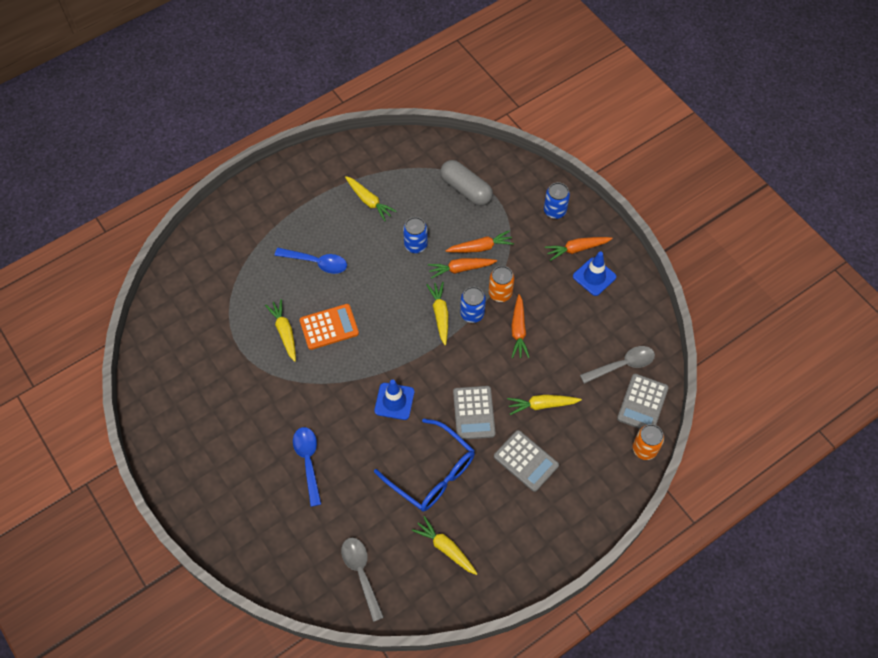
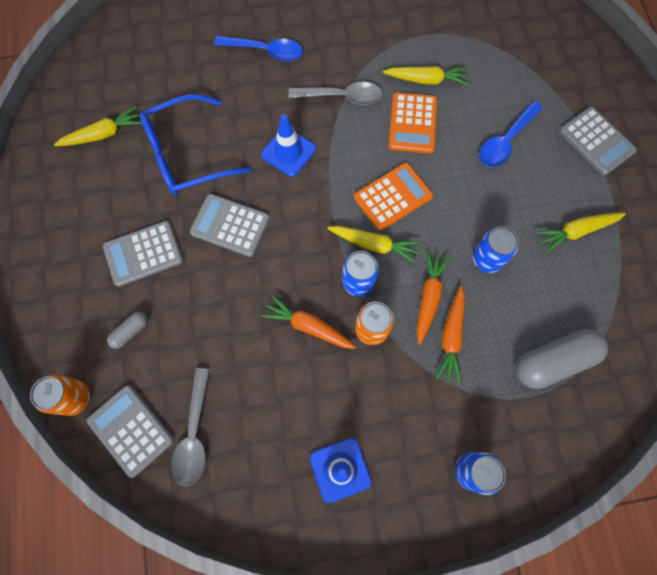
camera: 115 degrees right, 10 degrees up
(290, 208) = (596, 141): none -> grey calculator
(361, 573) = (127, 55): grey spoon -> grey spoon (342, 97)
(397, 317) = (392, 197): none -> orange calculator
(542, 405) = (198, 305): yellow carrot -> none
(577, 249) = (394, 469): orange carrot -> none
(584, 438) = (130, 331): none -> grey capsule

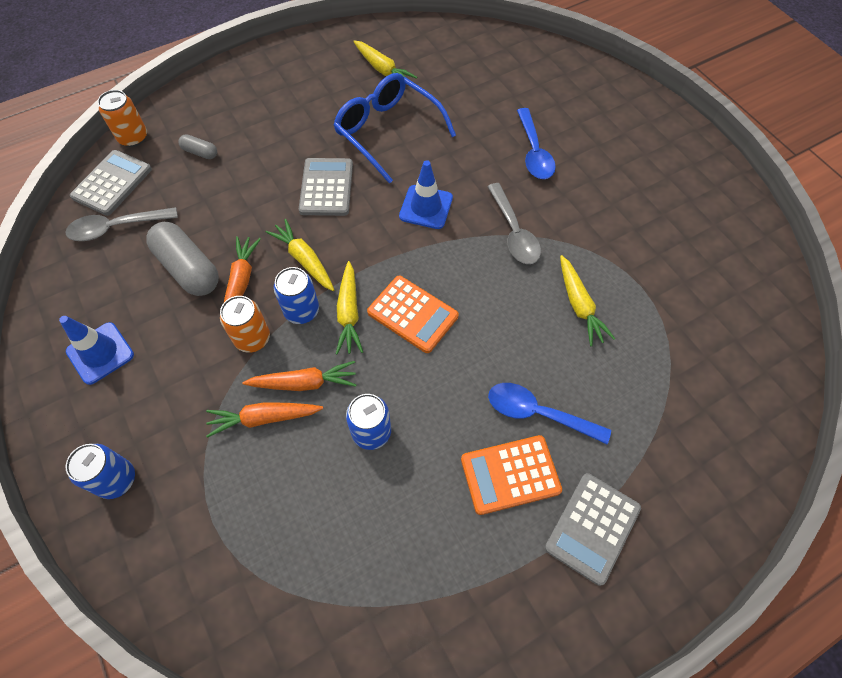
camera: 70 degrees right, 10 degrees down
(143, 254) = (276, 136): grey calculator -> none
(412, 123) = (514, 308): orange calculator -> orange calculator (510, 475)
(553, 361) = (263, 541): grey capsule -> grey capsule (188, 268)
(576, 231) = (447, 531): yellow carrot -> yellow carrot (304, 260)

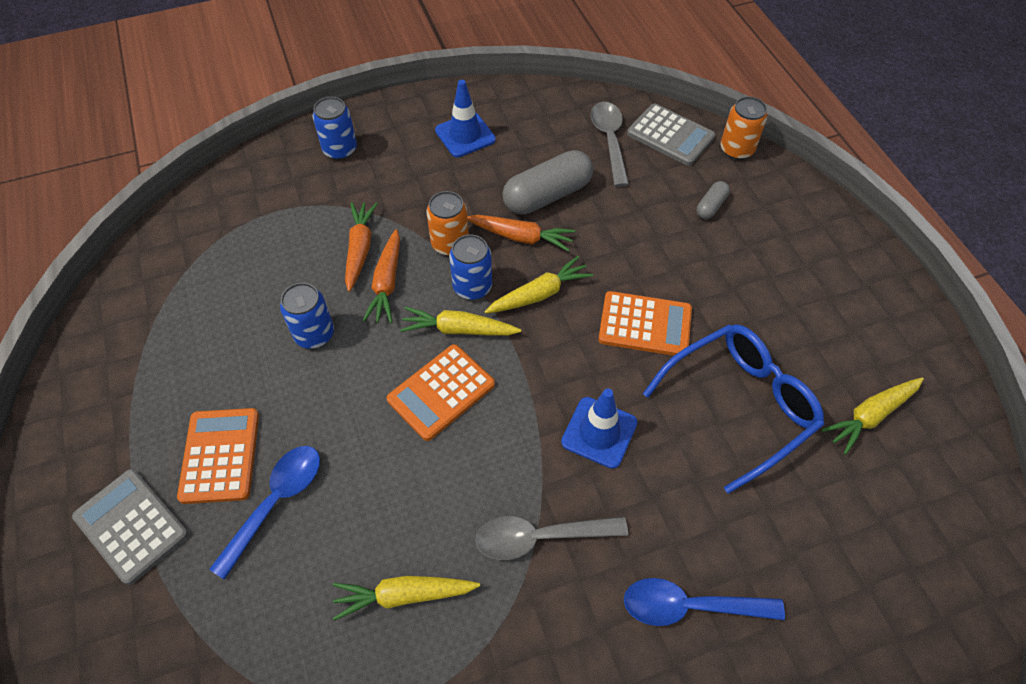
camera: 100 degrees right, 5 degrees down
(326, 187) = (645, 324): grey calculator -> orange calculator

